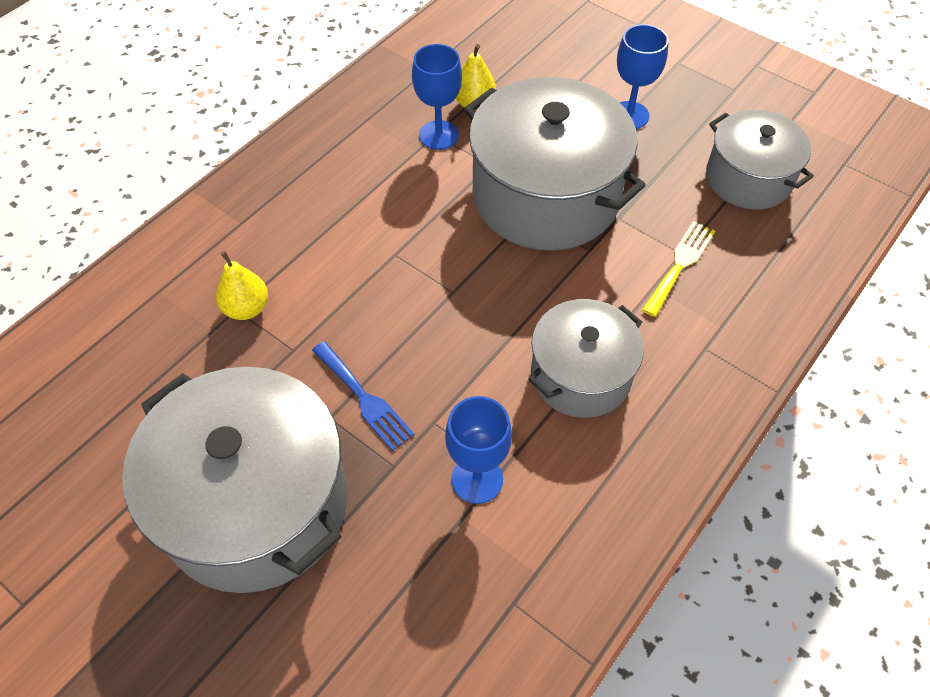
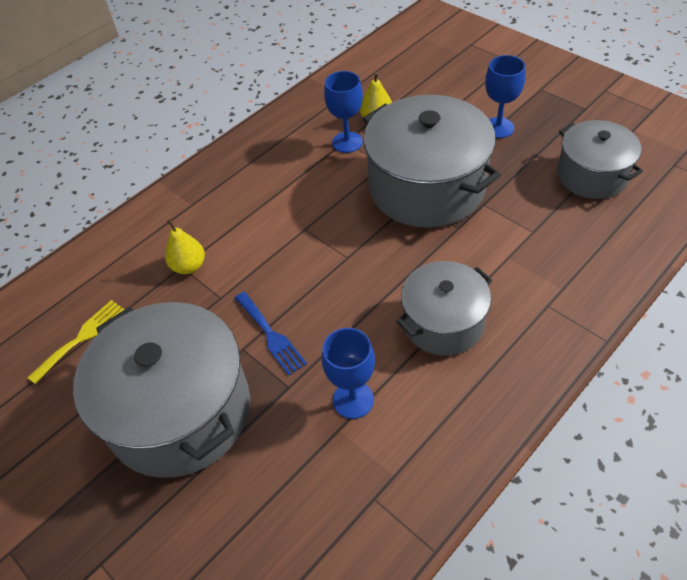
camera: 10 degrees right, 5 degrees down
(680, 264) = (531, 240): yellow fork -> yellow fork (81, 338)

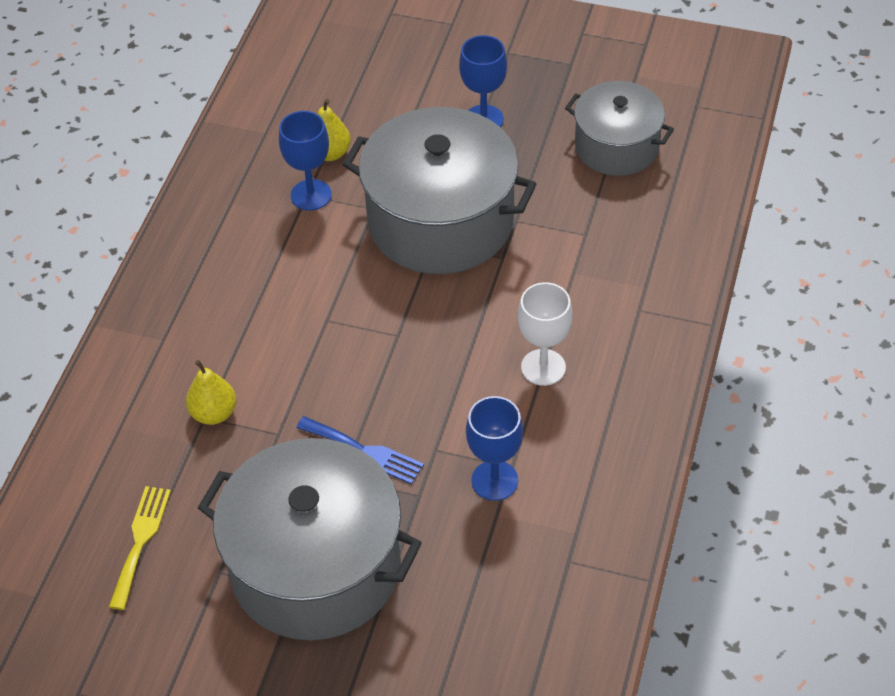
camera: 30 degrees left, 0 degrees up
(443, 322) = (543, 367): grey pot -> white goblet

